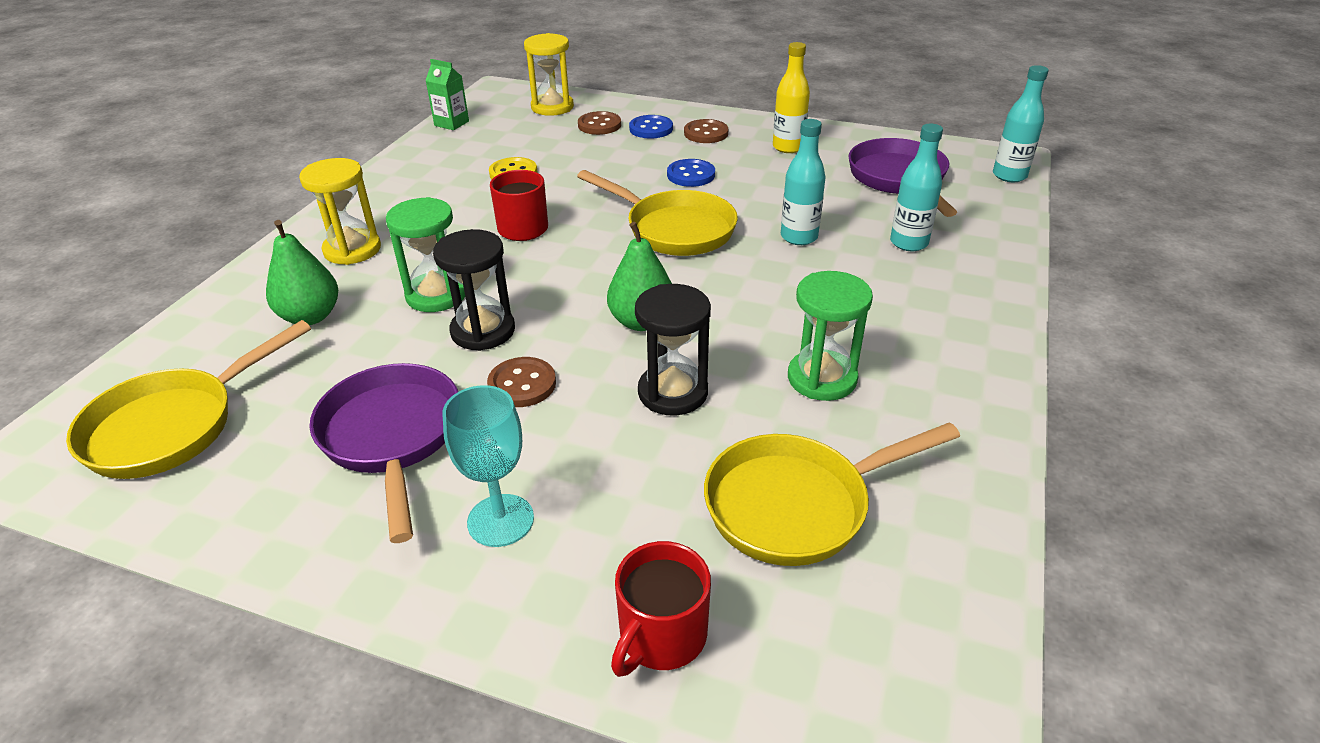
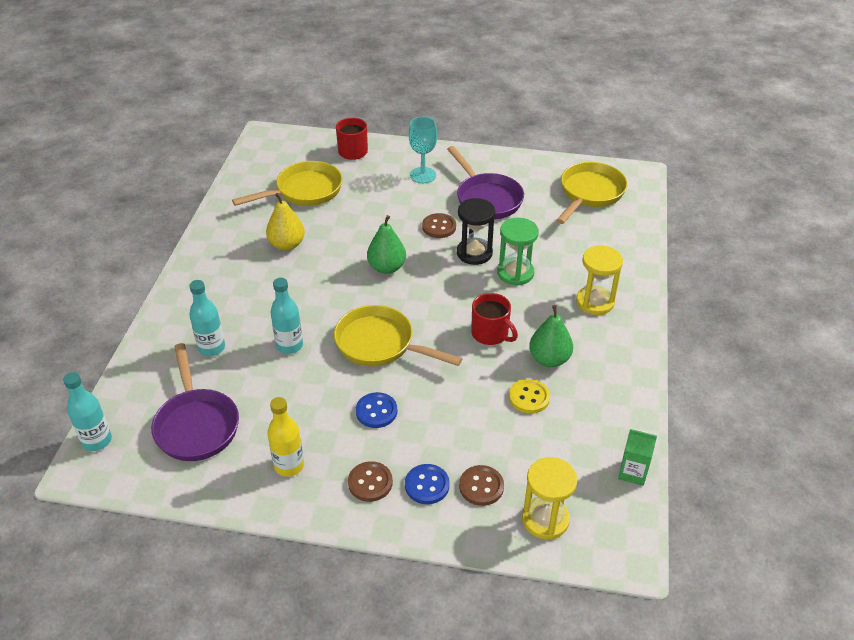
camera: 170 degrees right, 5 degrees up
(310, 316) = (577, 252): green pear -> green pear (549, 359)
(673, 392) = (362, 230): black hourglass -> none
(822, 378) = (287, 244): green hourglass -> yellow pear

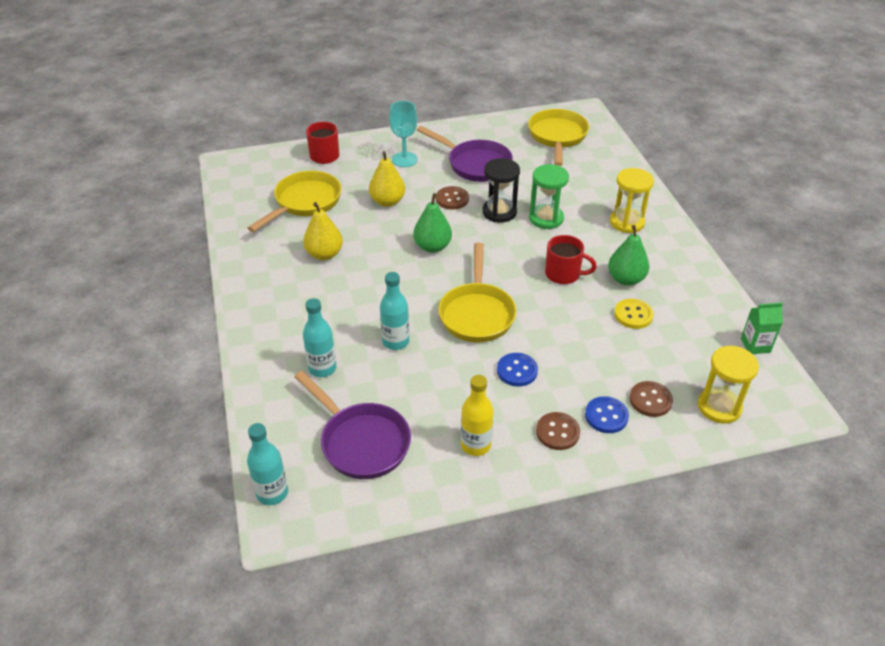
camera: 25 degrees left, 0 degrees up
(377, 211) = (387, 201): none -> yellow pear
(380, 344) = (477, 313): yellow pan -> yellow pan turned 90 degrees counterclockwise

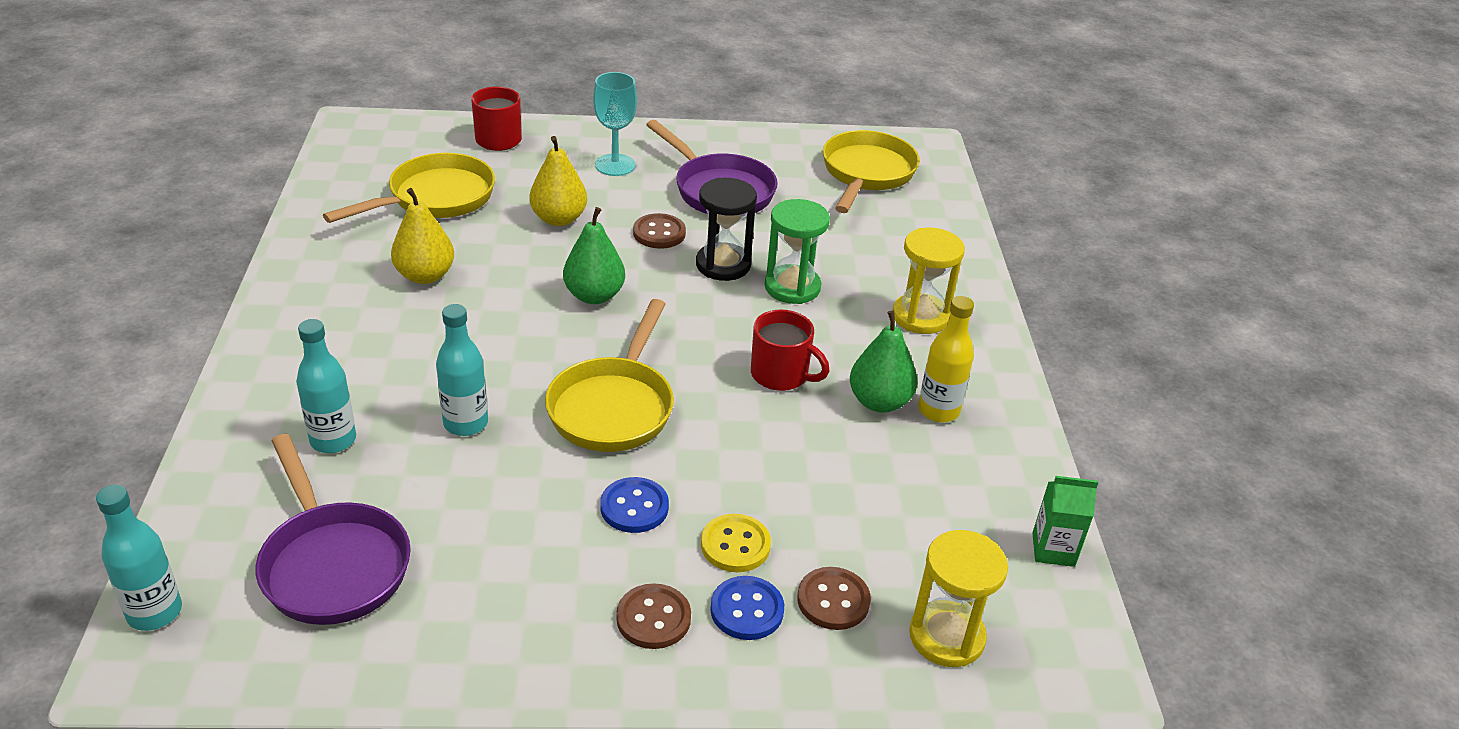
camera: 10 degrees right, 5 degrees down
(475, 445) = (510, 609): yellow bottle -> yellow bottle (938, 410)
(633, 315) = (866, 459): yellow button -> yellow button (735, 545)

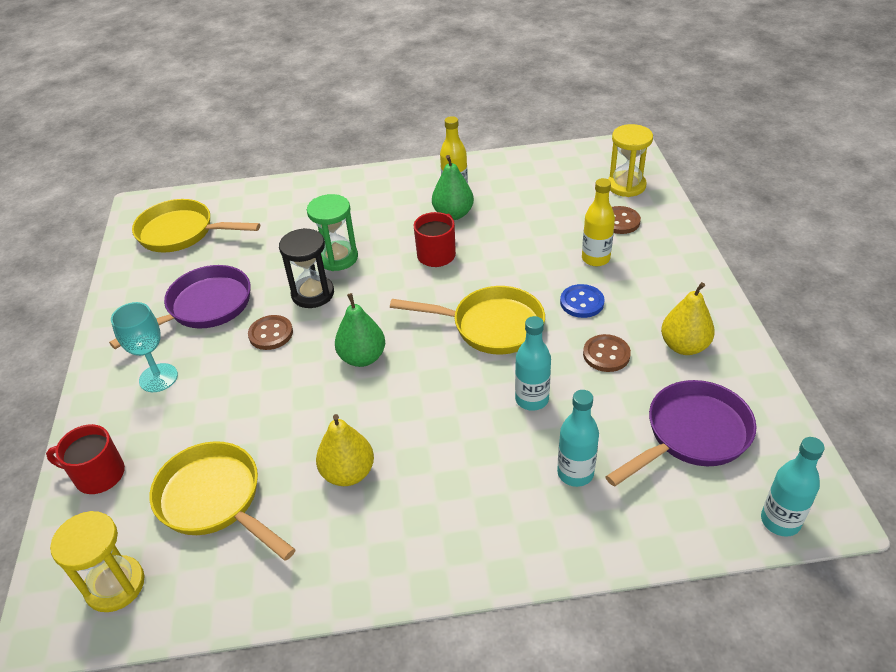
camera: 90 degrees left, 5 degrees up
(559, 219) = (251, 400): yellow pear -> yellow pear (684, 346)
(653, 618) = (664, 282): brown button -> brown button (606, 354)
(735, 545) = (595, 259): yellow button -> yellow bottle
(747, 610) = (641, 250): blue button -> none
(920, 317) = (363, 202): yellow hourglass -> yellow hourglass (115, 585)
(1053, 549) = (553, 156): green carton -> none

